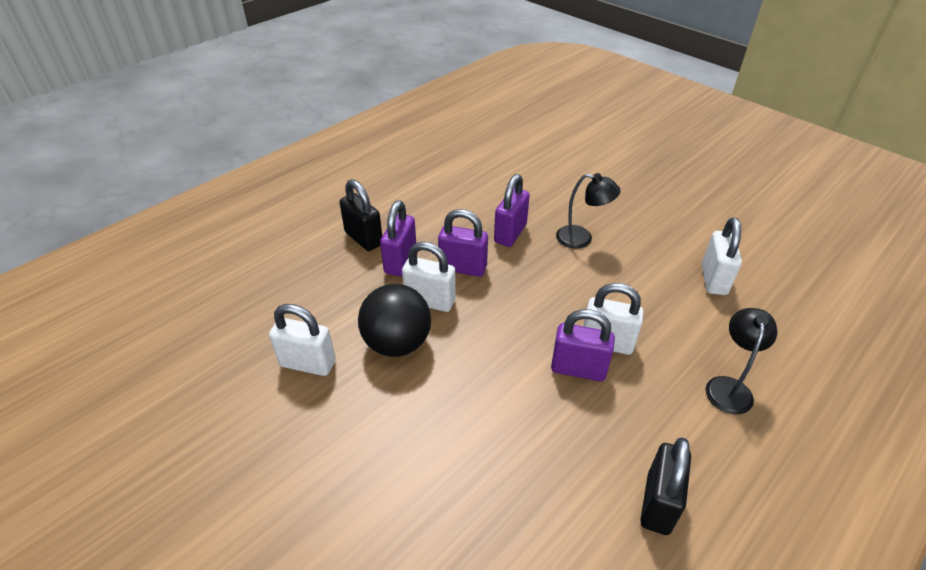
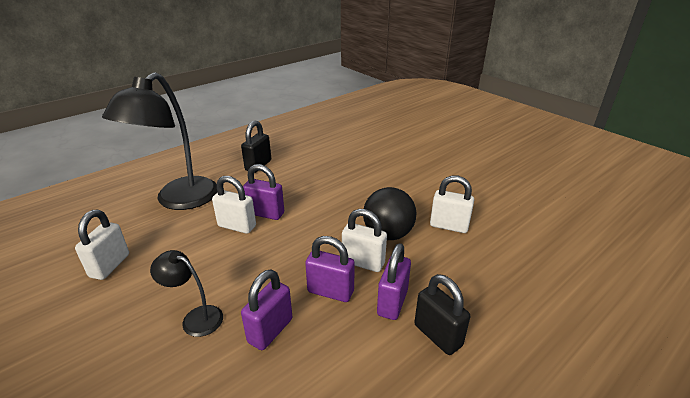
camera: 175 degrees left, 10 degrees down
(729, 387) = (179, 200): black lamp -> black lamp, size x2.11

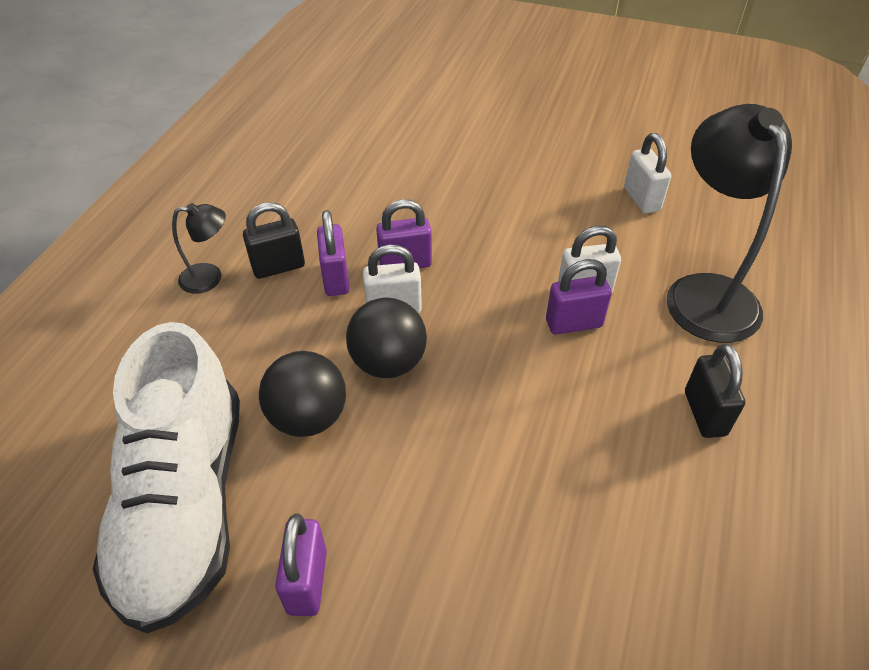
camera: 150 degrees right, 15 degrees up
(195, 318) = (503, 197): black lamp -> black lamp (210, 277)
(270, 330) = (430, 213): purple padlock -> purple padlock (307, 581)
(437, 335) = (278, 267): black padlock -> black padlock turned 45 degrees counterclockwise
(449, 226) = (308, 417): white padlock -> black ball
(525, 215) = (185, 503): none -> white shoe

